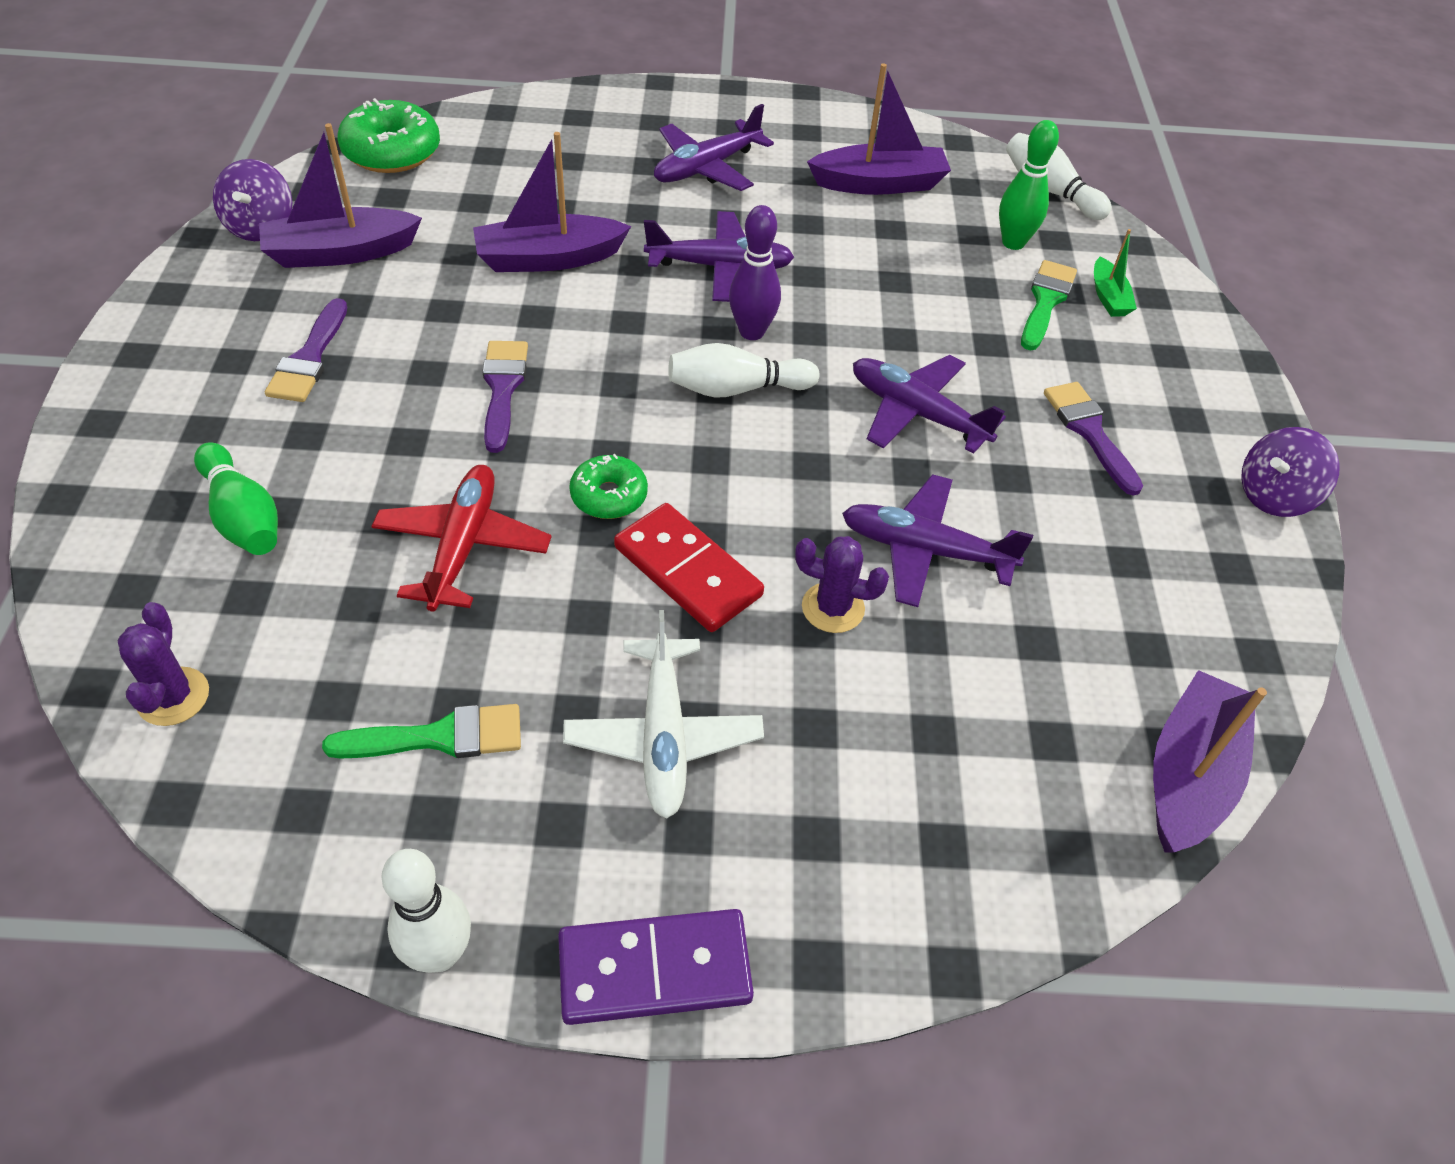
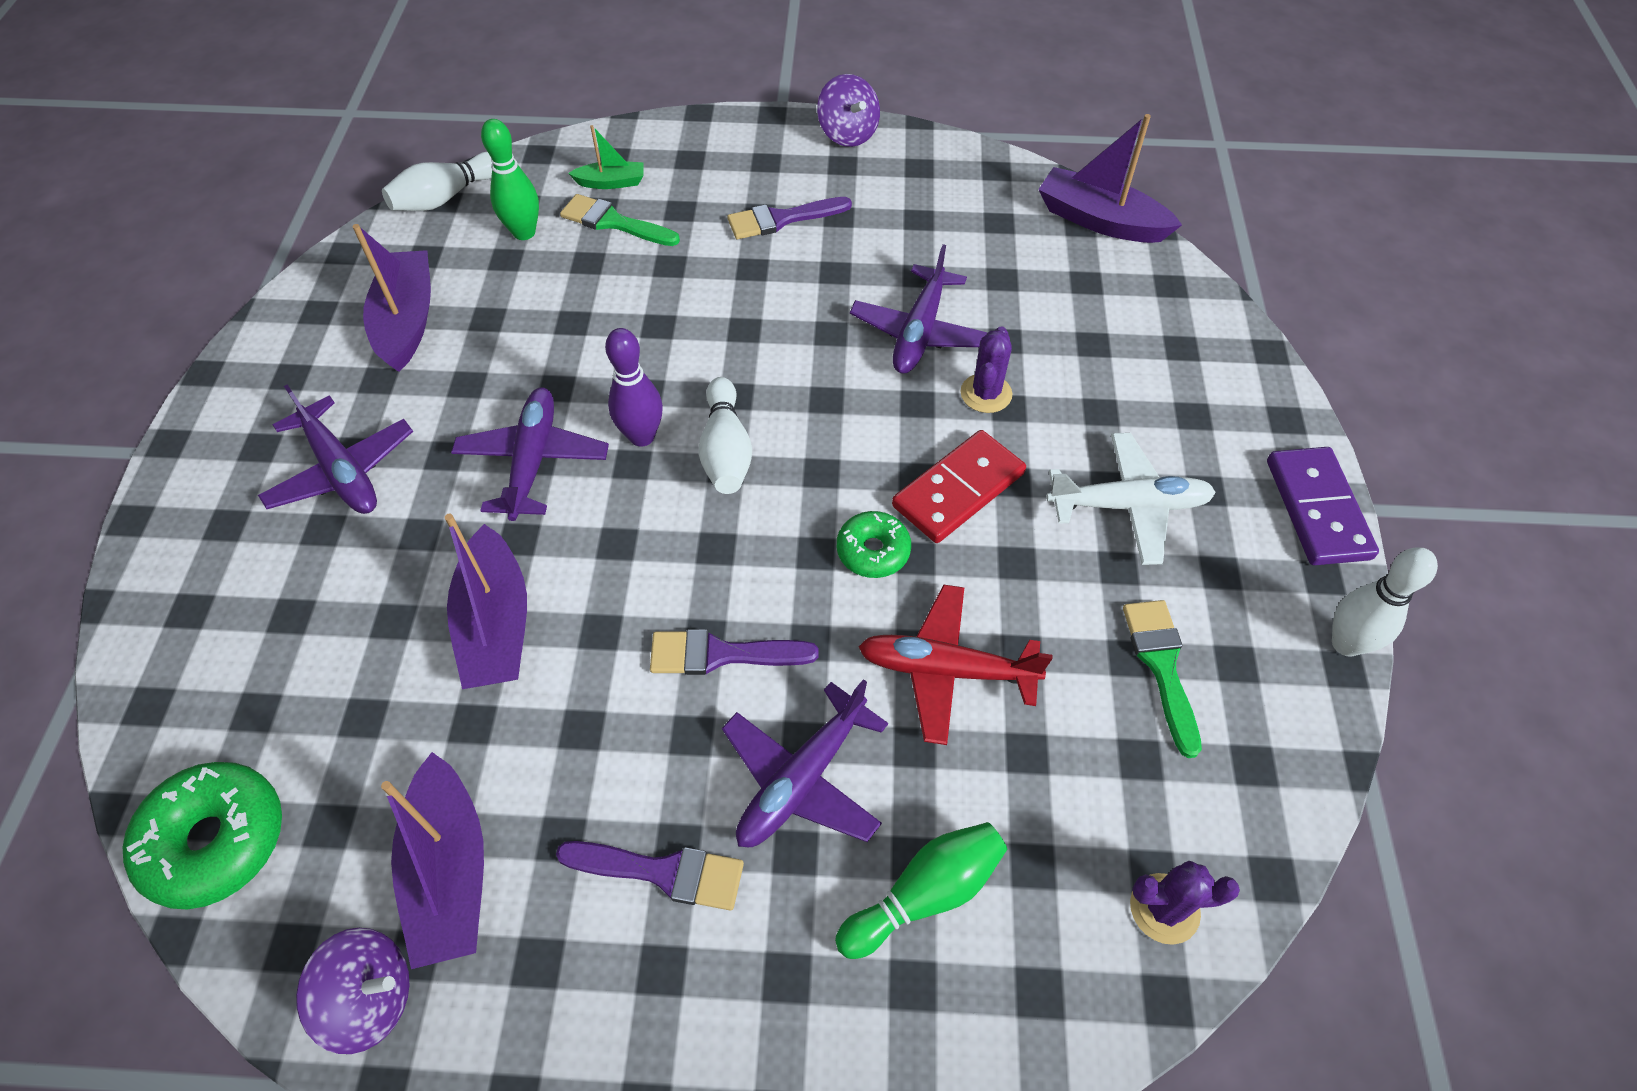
camera: 85 degrees left, 5 degrees up
(916, 413) = (759, 323): purple plane -> purple plane (801, 779)

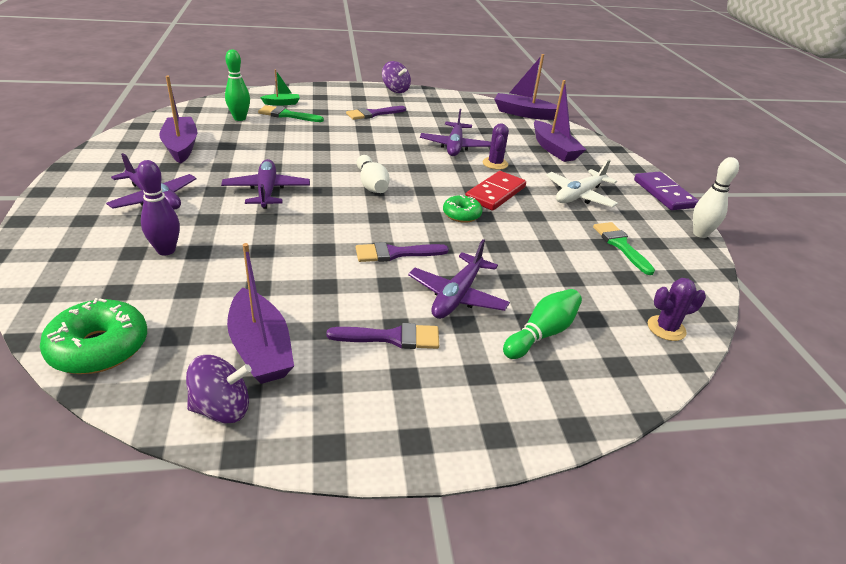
camera: 15 degrees left, 20 degrees down
(446, 197) = (193, 108): white bowling pin -> none
(496, 624) = (262, 249): purple boat -> purple boat (554, 149)
(642, 436) = (325, 181): purple bowling pin -> purple bowling pin (166, 250)
(946, 669) = (516, 252): red plane -> none
(1129, 506) = (579, 196): white plane -> white plane turned 150 degrees clockwise

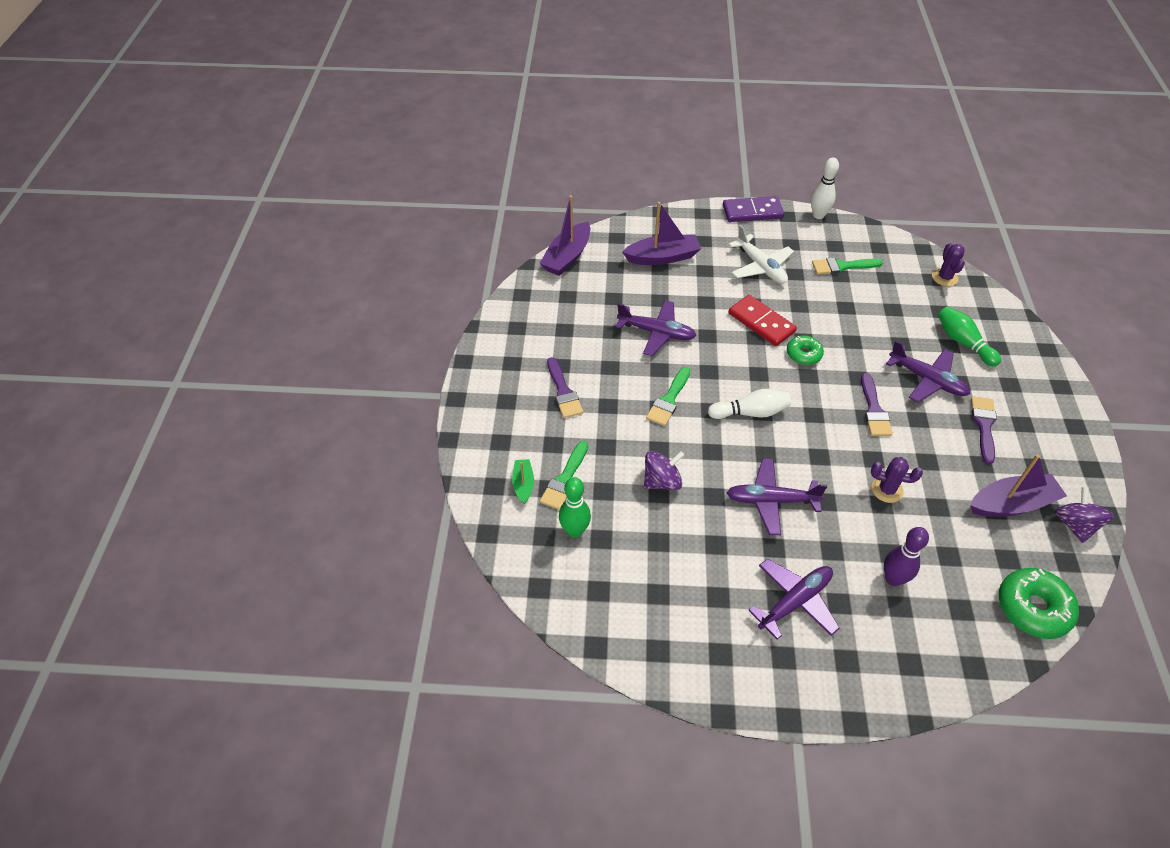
camera: 75 degrees left, 15 degrees up
(181, 147) = (664, 589): purple boat -> none
(376, 150) = (669, 400): none -> green brush
(395, 90) = (481, 360): purple spinning top -> purple spinning top (662, 481)
(495, 164) = (698, 309): purple cactus -> purple cactus (887, 490)

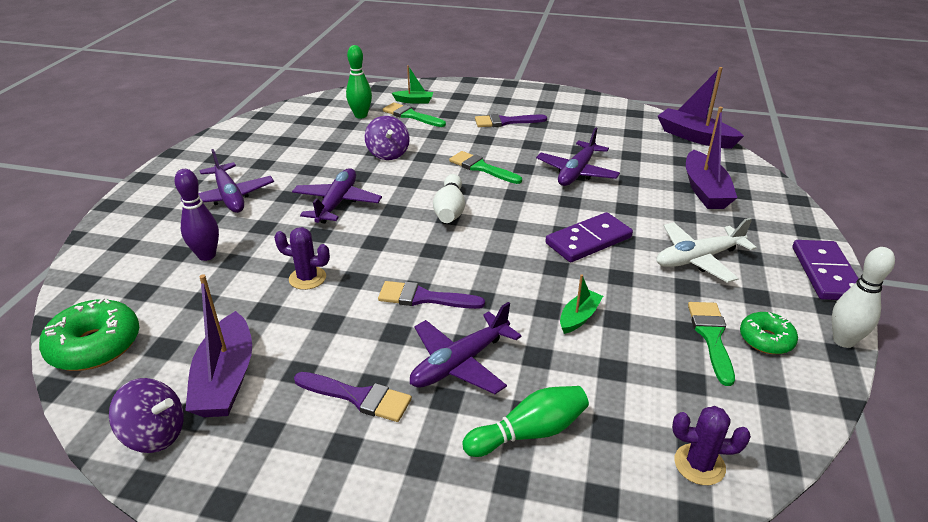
camera: 100 degrees right, 15 degrees down
(761, 323) = (588, 240): red domino -> purple domino
(803, 354) = (529, 262): green donut -> green donut (766, 339)
(853, 325) = (579, 317): none -> green boat
(887, 490) = (307, 278): purple cactus -> purple cactus turned 75 degrees clockwise

